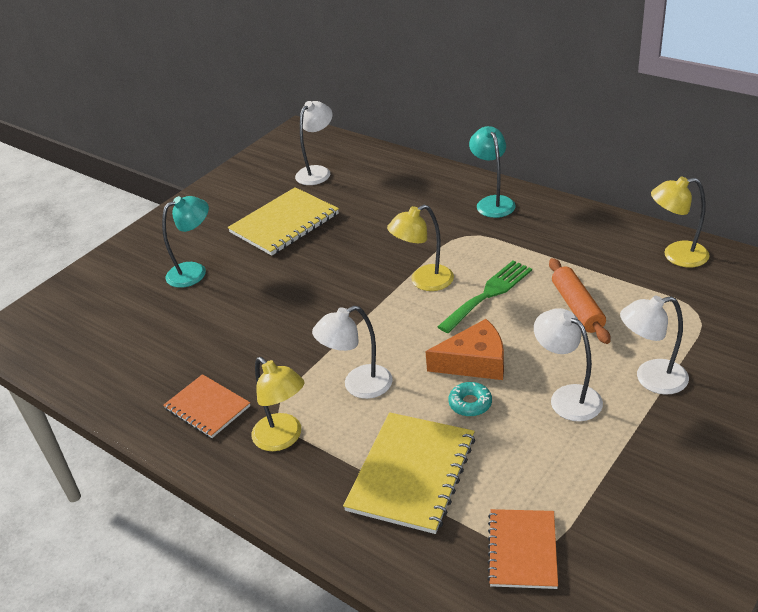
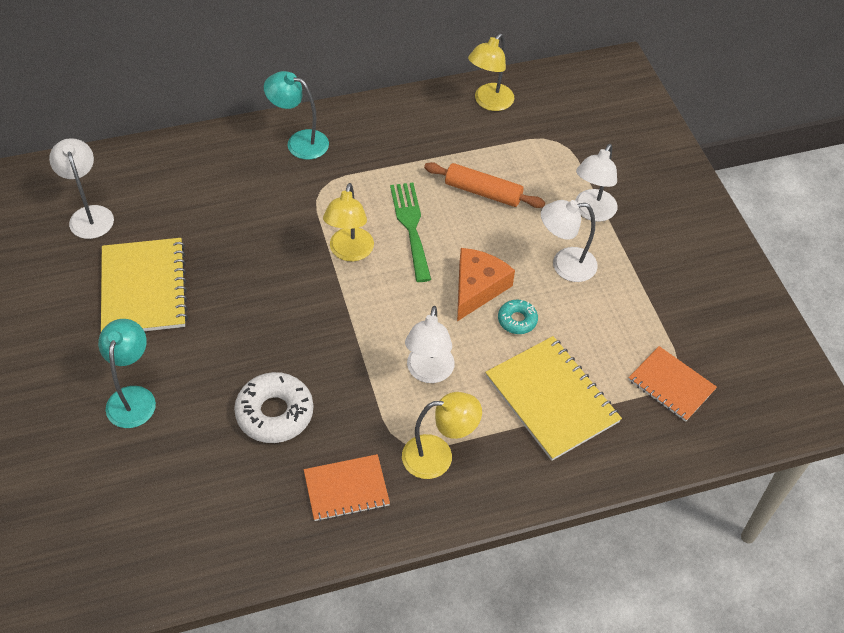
camera: 60 degrees left, 15 degrees up
(241, 335) = (275, 413): none -> white donut

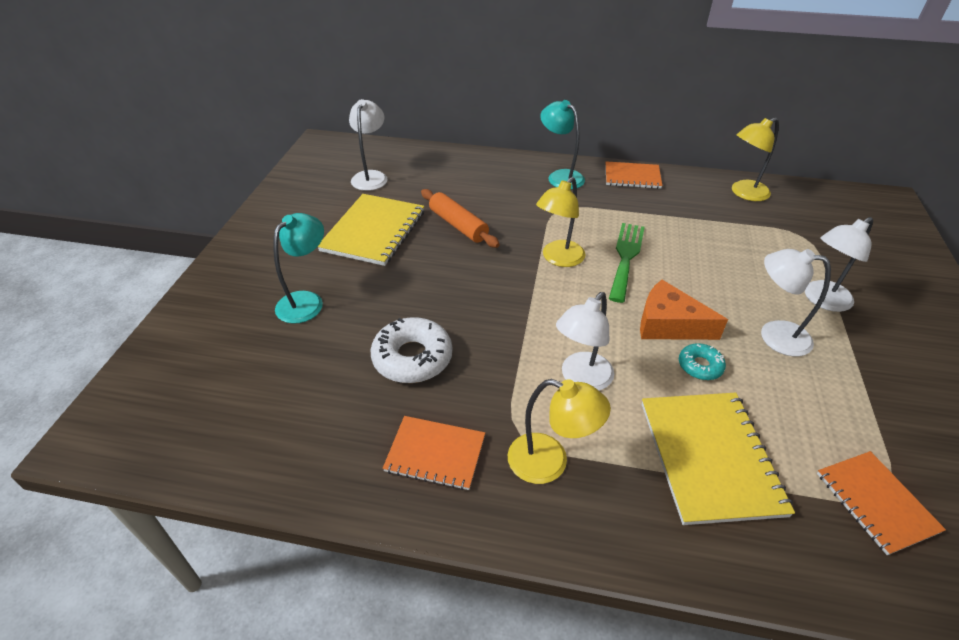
camera: 30 degrees right, 10 degrees down
(373, 116) = (632, 177): none -> orange notebook
(477, 288) = (669, 324): orange cheese -> orange cheese turned 120 degrees counterclockwise
(483, 192) = (709, 252): orange rolling pin -> orange rolling pin (458, 225)

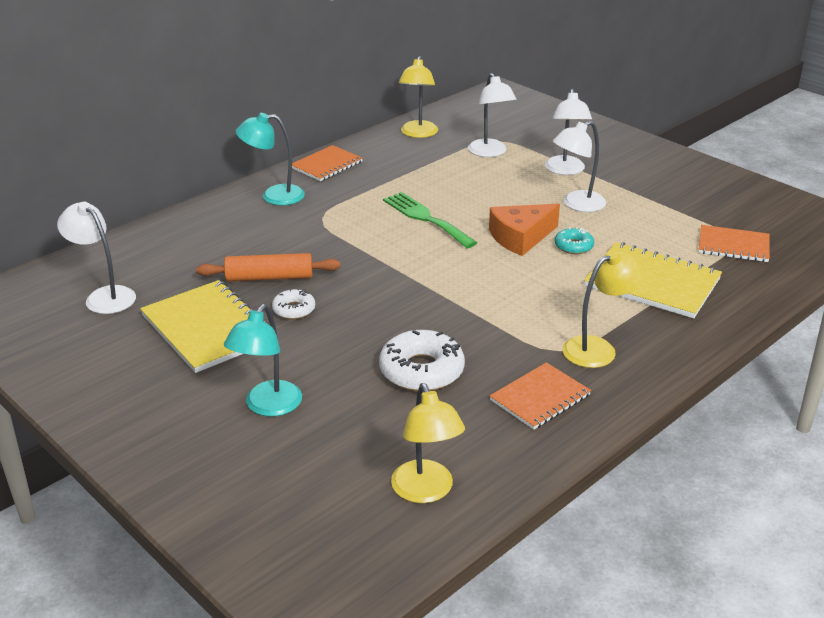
camera: 55 degrees left, 10 degrees down
(306, 301) = (268, 406): turquoise lamp -> turquoise lamp turned 135 degrees counterclockwise
(430, 255) = (294, 309): none -> white donut
(558, 259) = (387, 248): yellow lamp -> yellow lamp (426, 491)
(581, 379) = (534, 300): white lamp -> white lamp (490, 152)

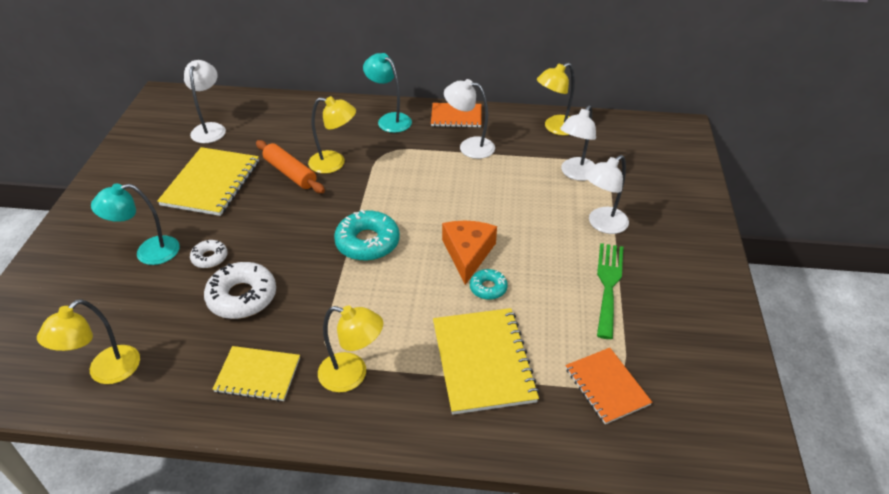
camera: 50 degrees right, 10 degrees up
(294, 249) = (334, 163): none -> yellow lamp
(294, 309) = (263, 203): white donut -> white donut (210, 258)
(426, 218) = (439, 195): green fork -> green fork (608, 284)
(438, 277) = (367, 242): none -> turquoise donut
(520, 237) = (468, 254): orange cheese -> orange cheese turned 75 degrees clockwise
(540, 398) = (258, 375): orange notebook -> yellow notebook
(577, 204) = (555, 258): white lamp -> white lamp (469, 146)

